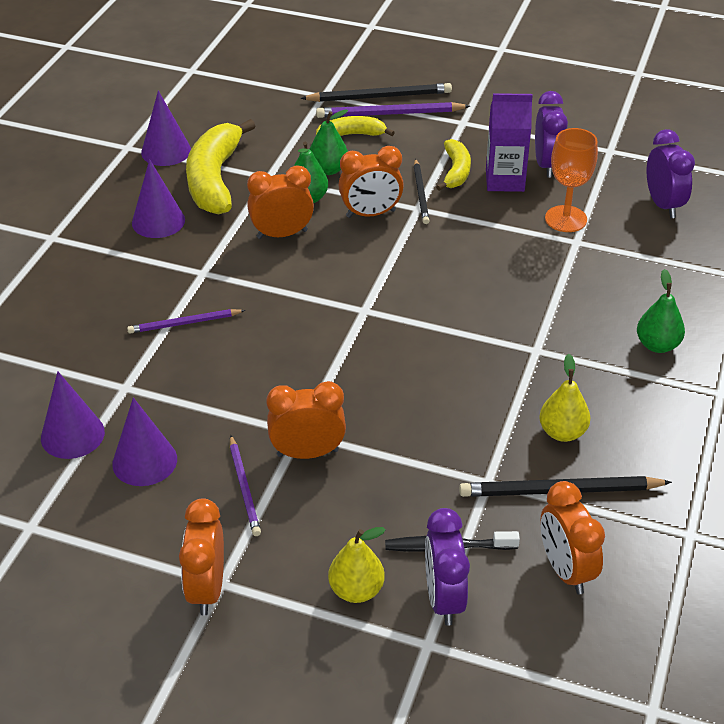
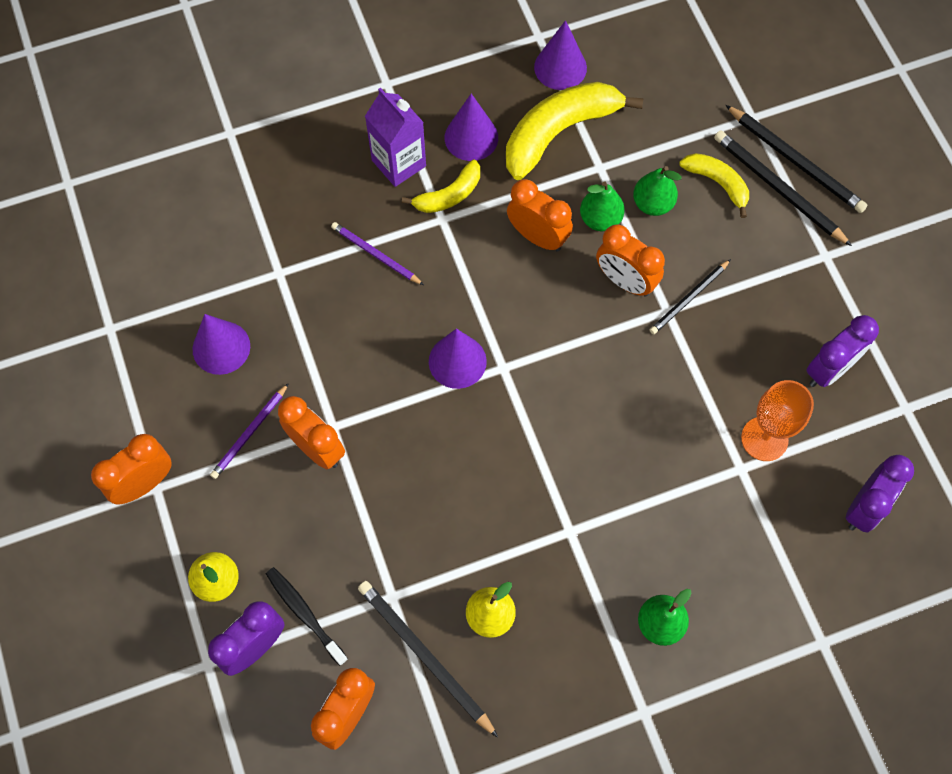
camera: 50 degrees right, 25 degrees up
(72, 435) = (207, 280): purple cone -> purple cone (457, 361)
(389, 114) = (778, 189): purple pencil -> black pencil
(456, 171) = (746, 303): yellow banana -> yellow banana (449, 195)
(505, 180) = (772, 351): purple carton -> purple carton (399, 163)

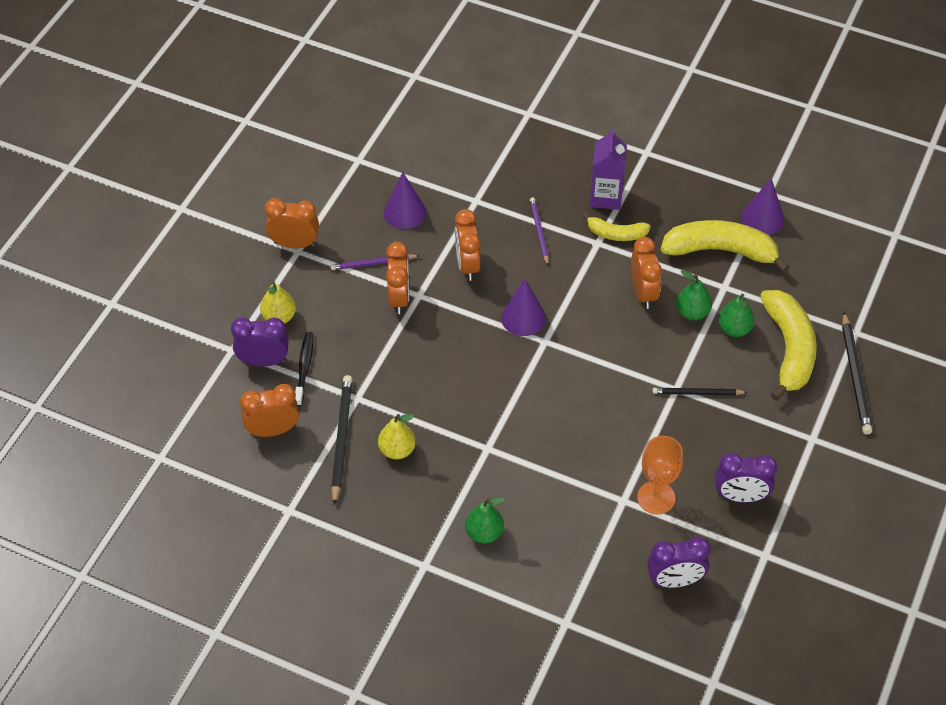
camera: 45 degrees right, 15 degrees down
(471, 137) = (664, 215): purple cone -> none
(625, 281) = (669, 354): orange clock -> orange clock (467, 265)
(717, 183) = (789, 349): yellow banana -> yellow banana, size x1.83
(778, 189) = (825, 381): black pencil -> none

